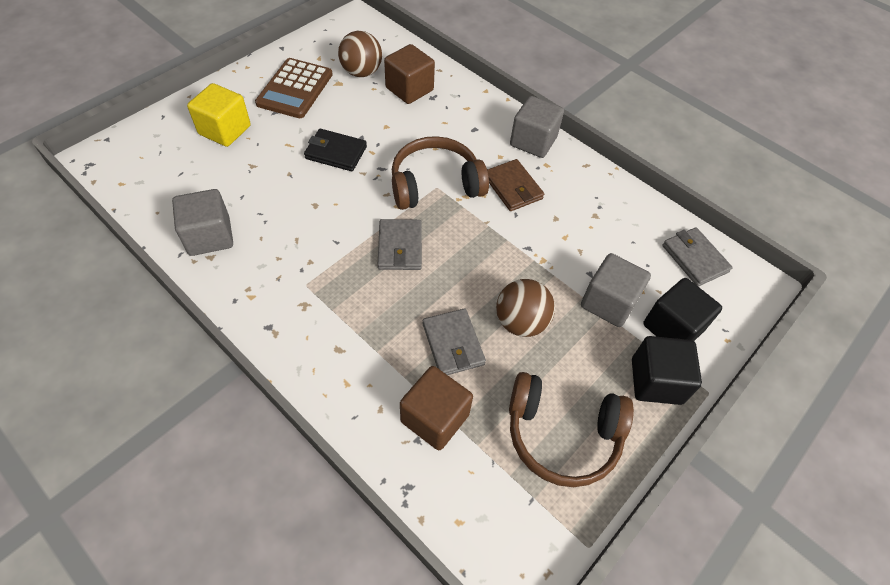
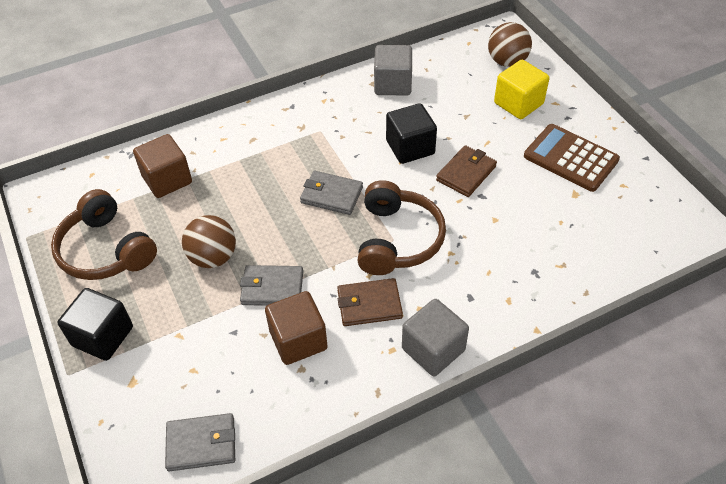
camera: 115 degrees right, 5 degrees down
(336, 152) = (466, 173): black wallet -> brown wallet
(361, 72) = (591, 217): brown ball -> brown ball (507, 61)
(409, 89) = (553, 253): brown cube -> brown cube (298, 340)
(453, 344) = (219, 206): grey wallet -> grey wallet (272, 288)
(562, 435) = (105, 250): brown headphones -> brown headphones turned 75 degrees counterclockwise
(608, 302) = (195, 333): grey cube -> none
(673, 327) = (141, 377): black cube -> black cube (410, 147)

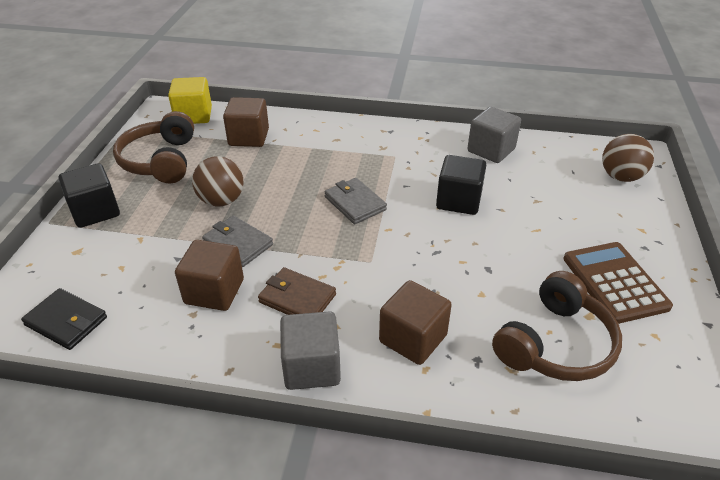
camera: 35 degrees right, 10 degrees down
(201, 444) = (66, 321): grey wallet -> black wallet
(398, 239) = (374, 263): brown headphones -> brown headphones (556, 344)
(466, 173) = (491, 244): brown wallet -> none
(480, 283) = (413, 338): none -> brown cube
(518, 103) = (600, 213): yellow cube -> yellow cube (193, 116)

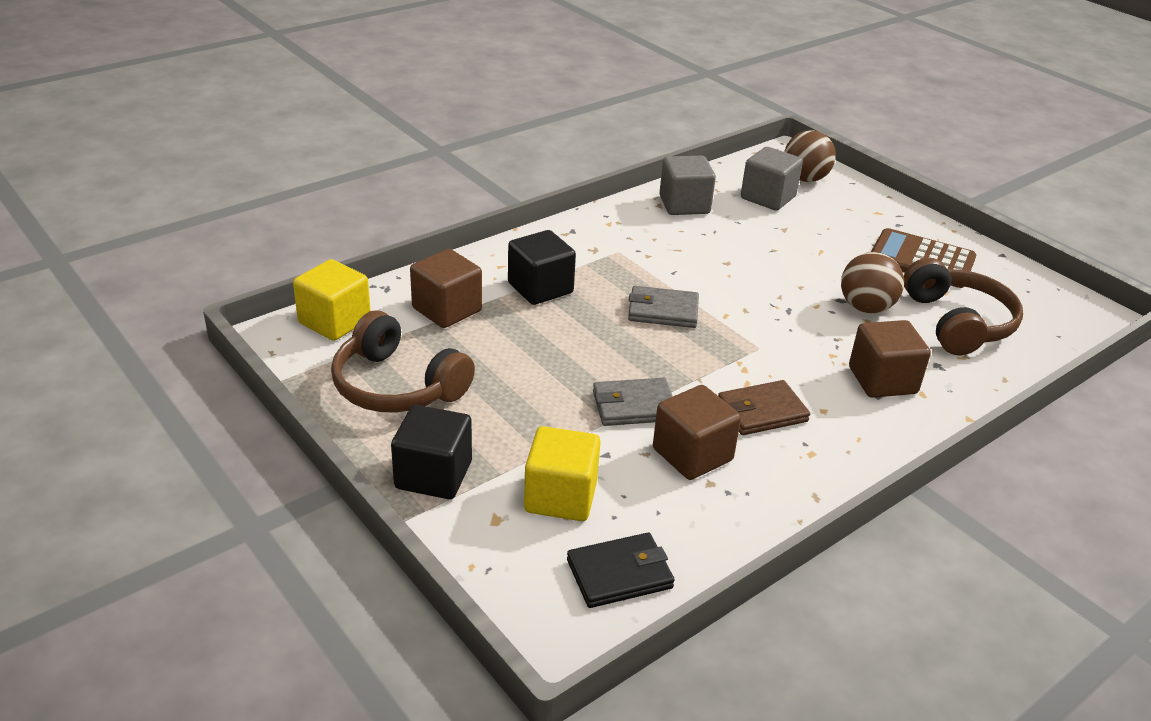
camera: 50 degrees left, 5 degrees down
(118, 262) = (560, 497): none -> yellow cube
(221, 201) = (543, 382): brown ball -> brown ball (865, 308)
(311, 367) = (860, 448): grey cube -> grey cube (768, 197)
(458, 201) = (734, 261): black cube -> black cube (540, 288)

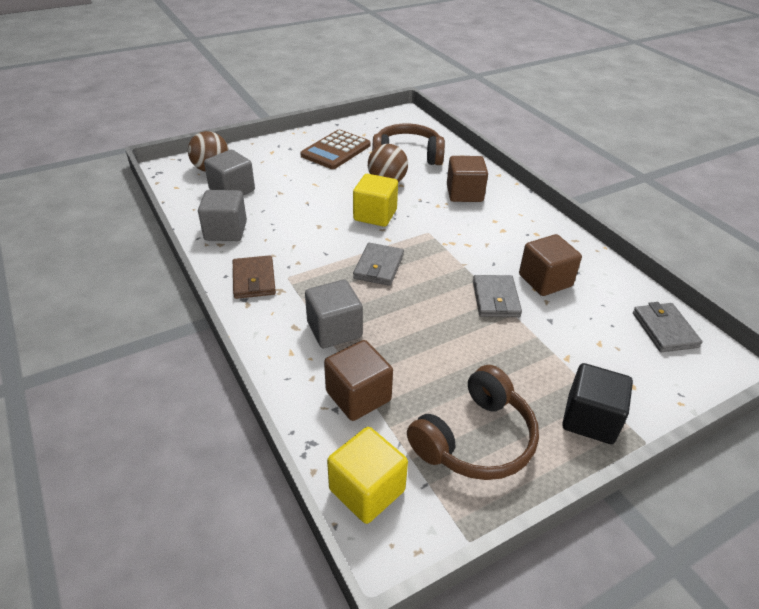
camera: 80 degrees left, 5 degrees up
(540, 288) = (334, 330): black cube -> grey cube
(560, 497) = (599, 348): yellow cube -> yellow cube (375, 215)
(619, 574) = (664, 330): black wallet -> grey wallet
(762, 412) = (498, 244): brown wallet -> brown wallet (254, 280)

